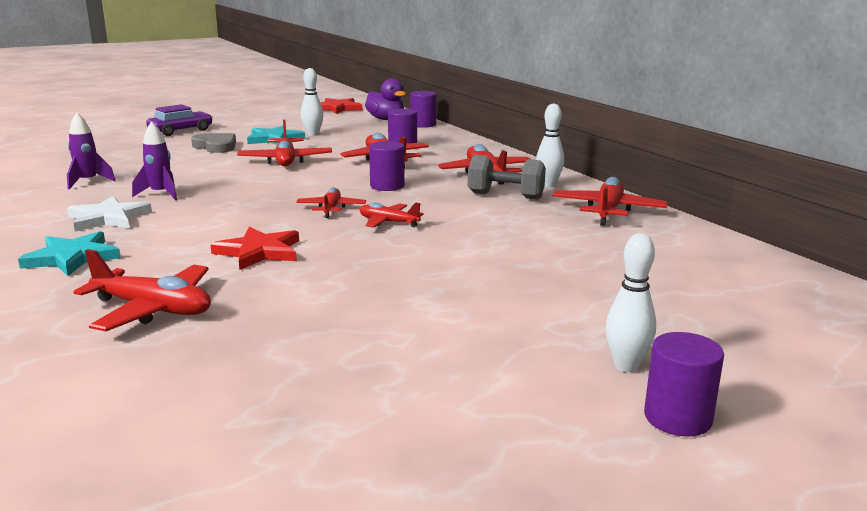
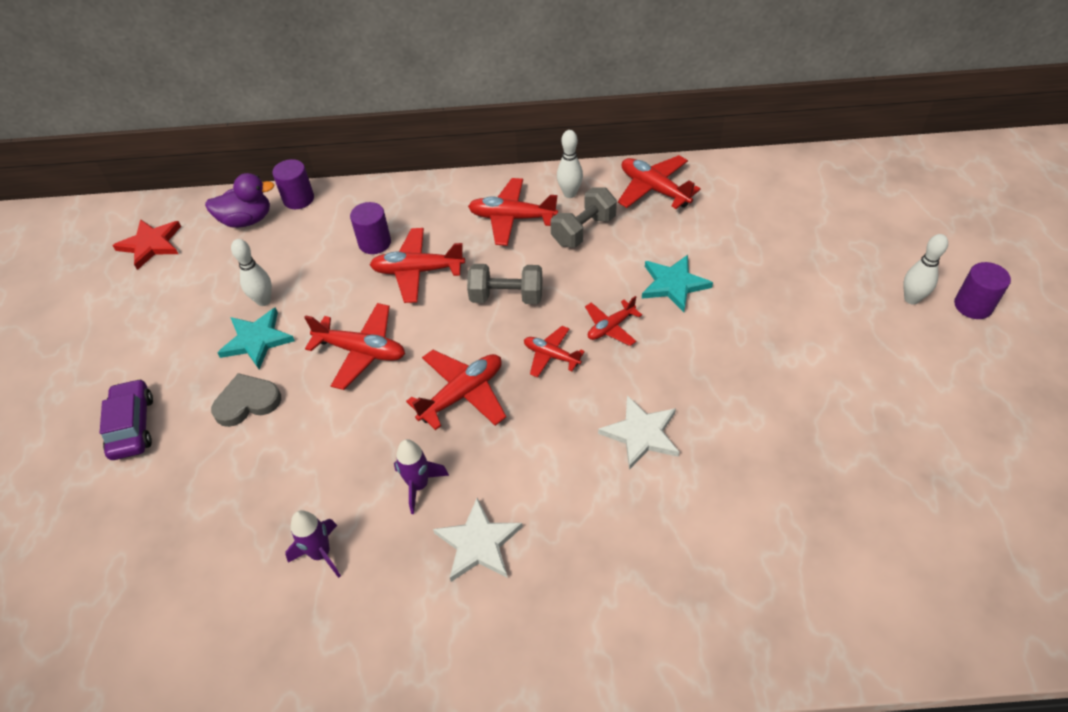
camera: 60 degrees left, 30 degrees up
(72, 257) = (588, 583): turquoise star -> turquoise star (673, 284)
(153, 309) = (741, 530): red plane -> red plane (462, 394)
(259, 252) = (641, 434): red star -> white star
(387, 186) = (506, 297): purple cylinder -> grey dumbbell

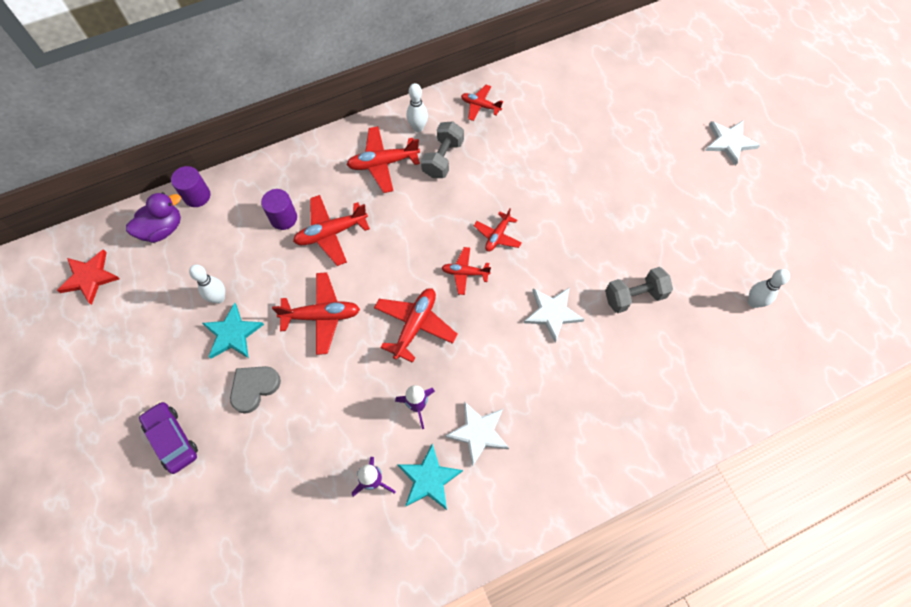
camera: 25 degrees left, 15 degrees up
(506, 297) = (410, 234): grey dumbbell -> grey dumbbell (634, 296)
(654, 189) = (480, 106): red plane -> red plane, size x0.62
(673, 284) = (527, 186): turquoise star -> turquoise star (429, 479)
(911, 299) = (689, 149): white bowling pin -> white bowling pin (753, 302)
(973, 306) = (729, 142): purple cylinder -> white star

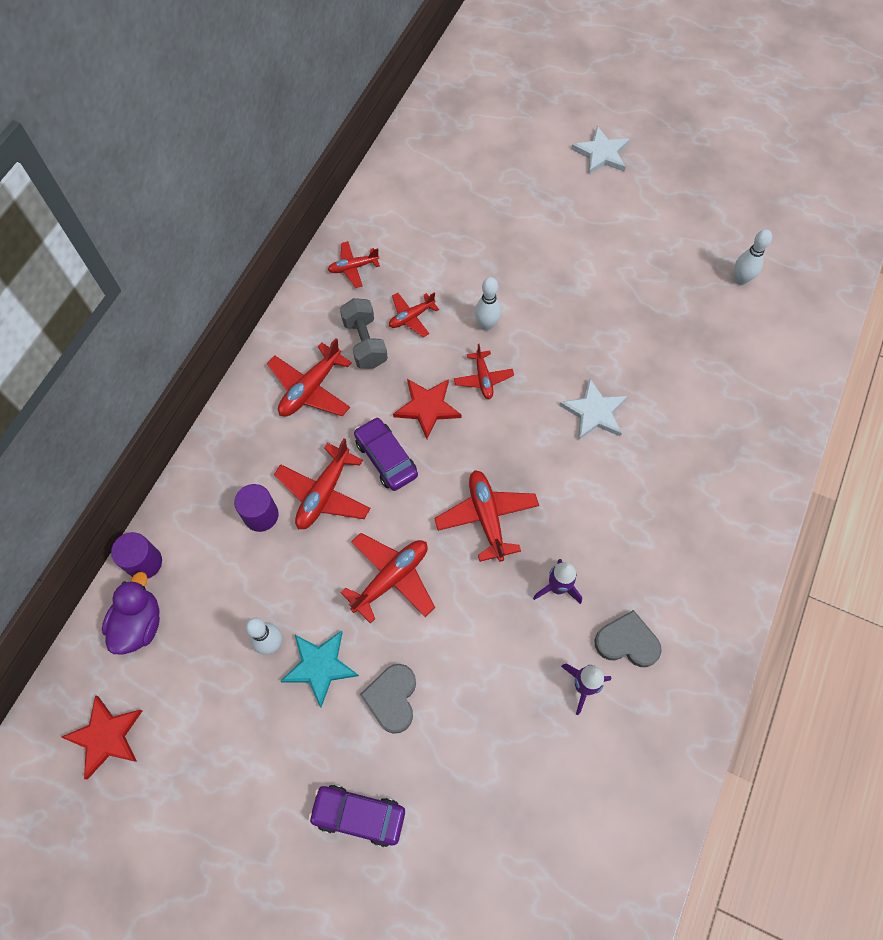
camera: 40 degrees left, 0 degrees up
(388, 240) = (386, 458): none -> purple car
(418, 128) = (312, 330): white bowling pin -> white bowling pin (486, 325)
(429, 479) = (627, 642): turquoise star -> grey heart
(443, 227) = (427, 407): none -> red star
(465, 273) = (486, 434): red plane -> red plane (411, 317)
(478, 432) = (630, 566): white star -> none
(634, 296) = (646, 345): grey dumbbell -> none

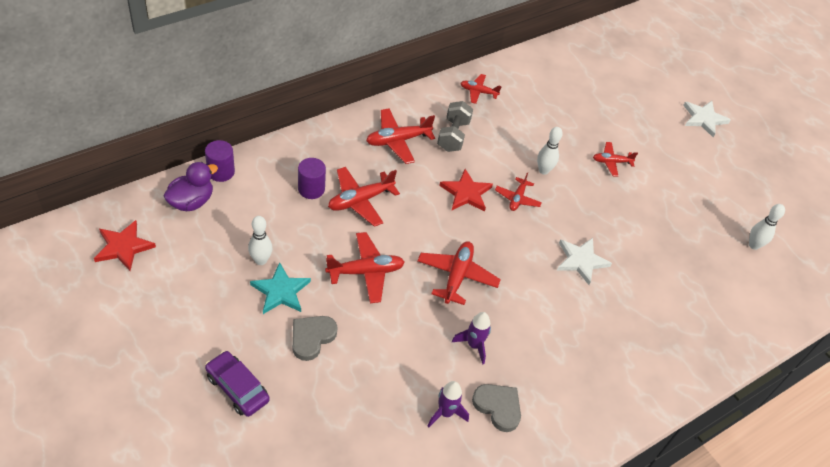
camera: 25 degrees right, 15 degrees down
(386, 458) = (416, 205): purple car -> none
(411, 317) = (495, 139): red plane -> red plane (611, 162)

